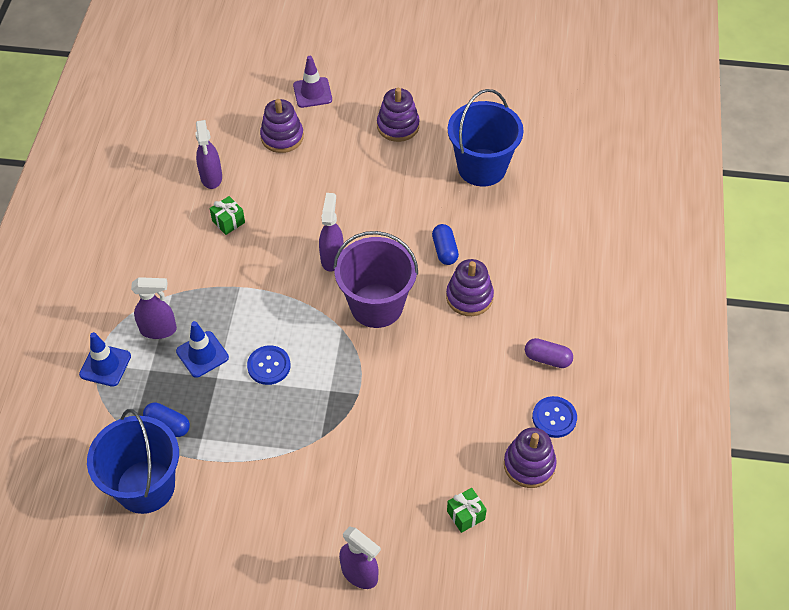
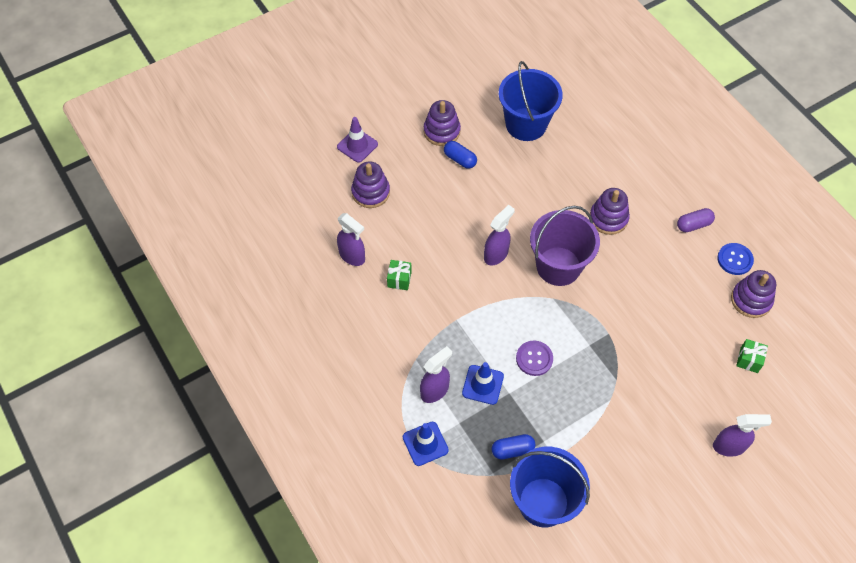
camera: 40 degrees left, 5 degrees up
(269, 366) = (534, 358): blue button -> purple button
(332, 258) = (496, 254): purple spray bottle -> purple spray bottle turned 75 degrees clockwise
(444, 250) = (561, 198): blue capsule -> blue capsule (460, 159)

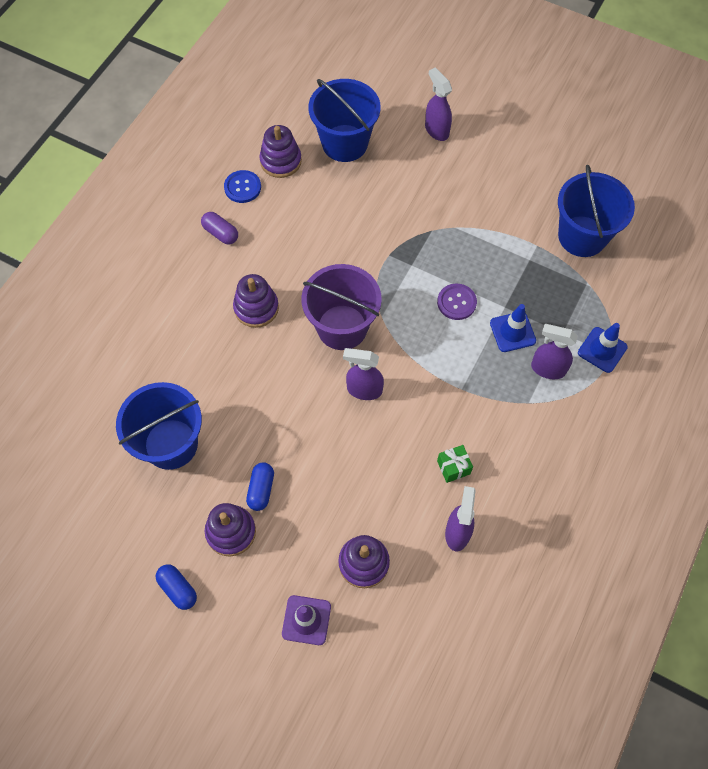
camera: 120 degrees left, 5 degrees up
(512, 450) = (555, 279): blue capsule -> blue capsule (178, 589)
(749, 360) = (345, 143): green gift -> blue bucket

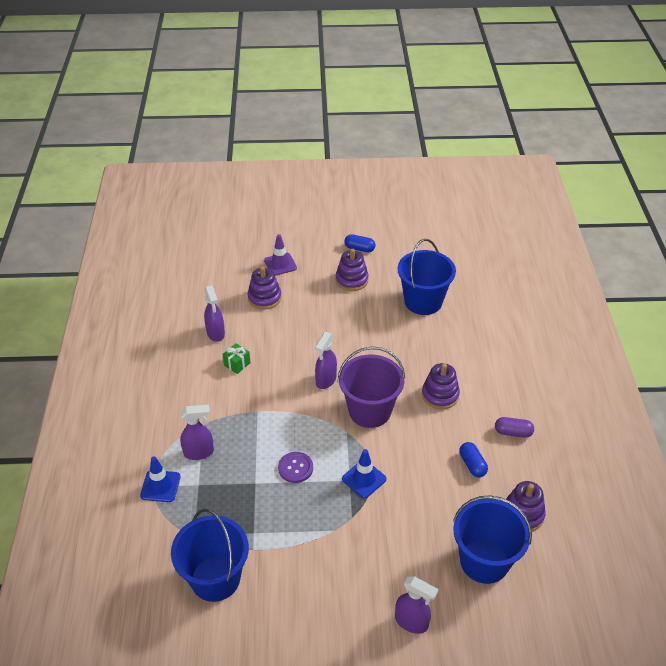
camera: 150 degrees right, 20 degrees down
(242, 187) = (531, 476): blue button -> none
(261, 489) = (350, 304): blue capsule -> blue capsule (472, 464)
(364, 390) = (325, 380): purple spray bottle -> purple spray bottle turned 135 degrees clockwise
(512, 332) = (239, 466): blue traffic cone -> blue traffic cone (364, 479)

